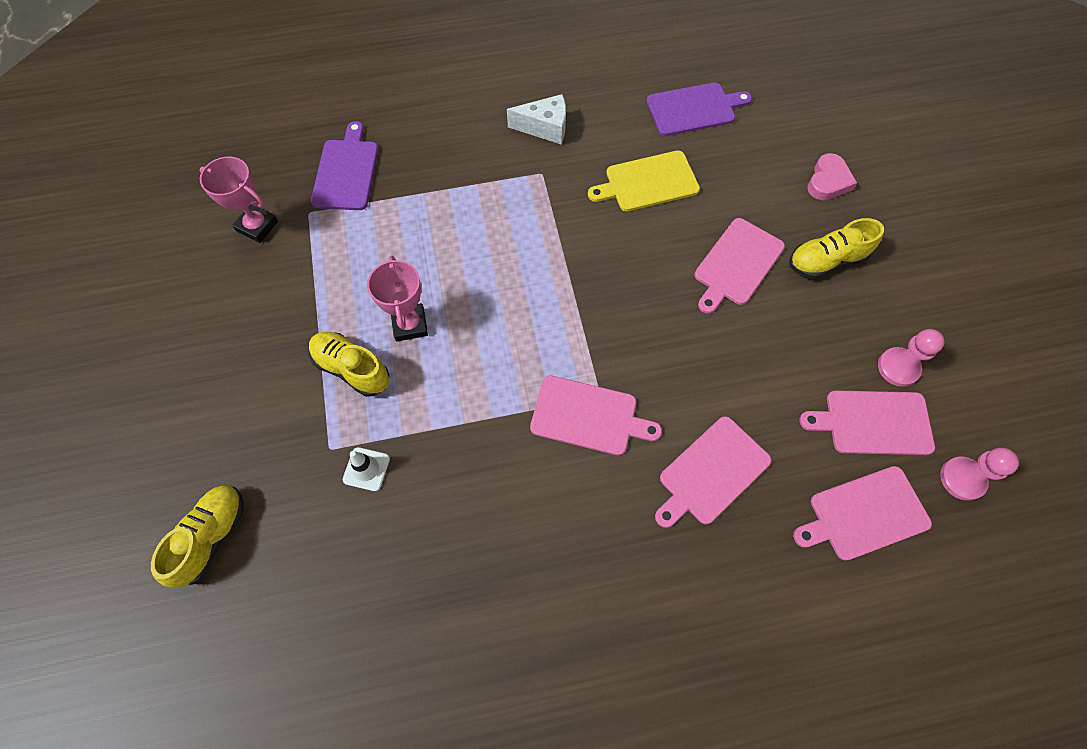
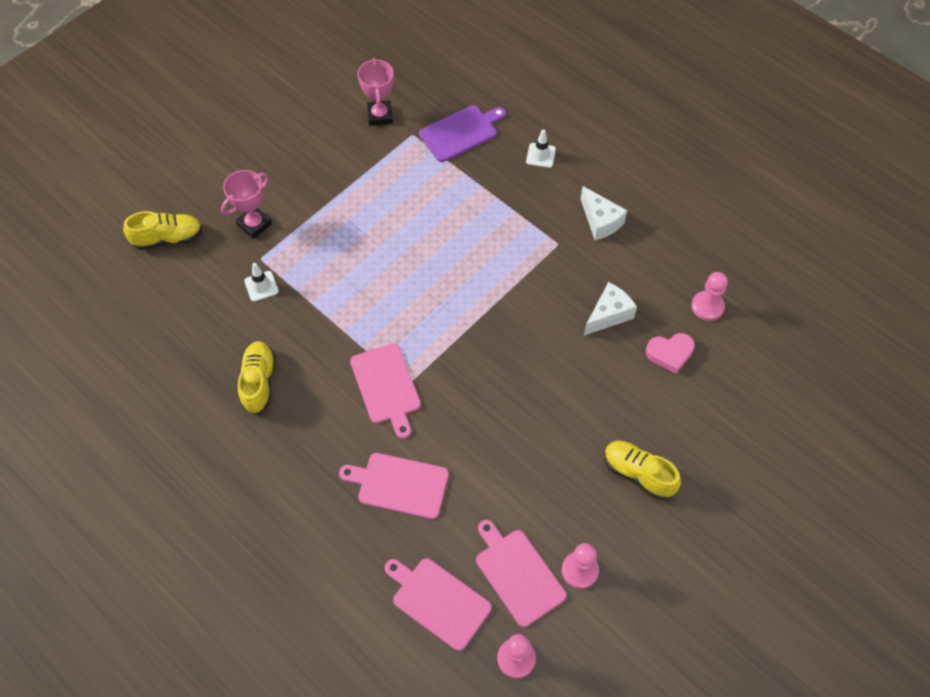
camera: 55 degrees right, 5 degrees down
(352, 369) = (320, 234): yellow shoe -> yellow shoe (258, 382)
(410, 325) = (375, 244): pink trophy -> pink trophy (254, 224)
(433, 127) = (540, 155): none -> white traffic cone
(648, 182) = (608, 315): yellow cutting board -> white cheese
(694, 109) = (707, 306): purple cutting board -> pink pawn
(737, 264) = (583, 413): pink cutting board -> none
(828, 181) = (719, 438): pink heart -> pink heart (670, 353)

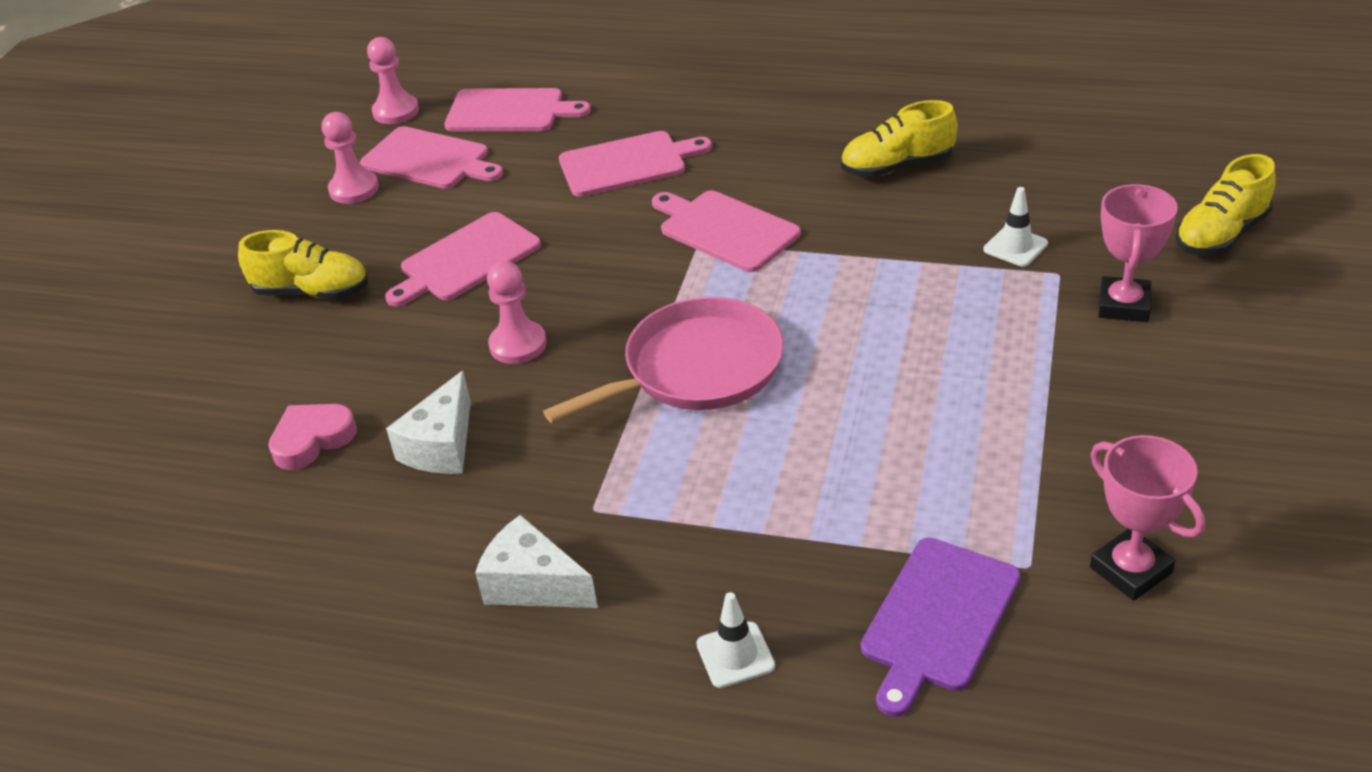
camera: 155 degrees right, 20 degrees down
(258, 382) = (897, 167): yellow shoe -> yellow shoe turned 105 degrees clockwise
(467, 295) = (696, 369): none -> pink pan
(539, 449) = (466, 260): none -> pink cutting board
(707, 306) = (264, 534): pink pawn -> pink pawn (518, 345)

